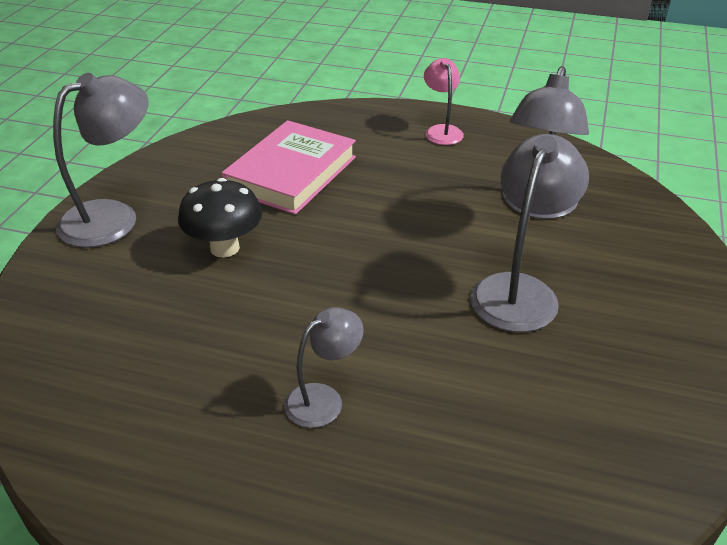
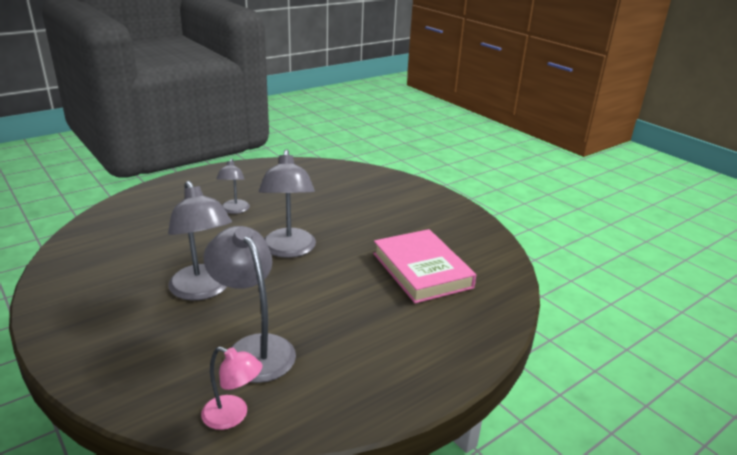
camera: 125 degrees right, 10 degrees down
(113, 217) = (436, 206): grey lamp -> grey lamp (289, 250)
(224, 248) = (369, 224): black mushroom -> none
(441, 131) = (410, 367): pink lamp -> pink lamp (233, 416)

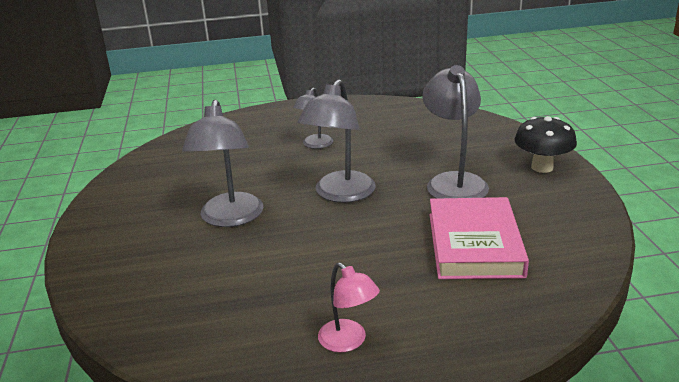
camera: 30 degrees right, 0 degrees up
(233, 416) = (172, 344): pink lamp -> pink lamp (348, 342)
(253, 349) = (236, 285): grey lamp -> grey lamp (453, 182)
(429, 202) = (542, 167): none -> black mushroom

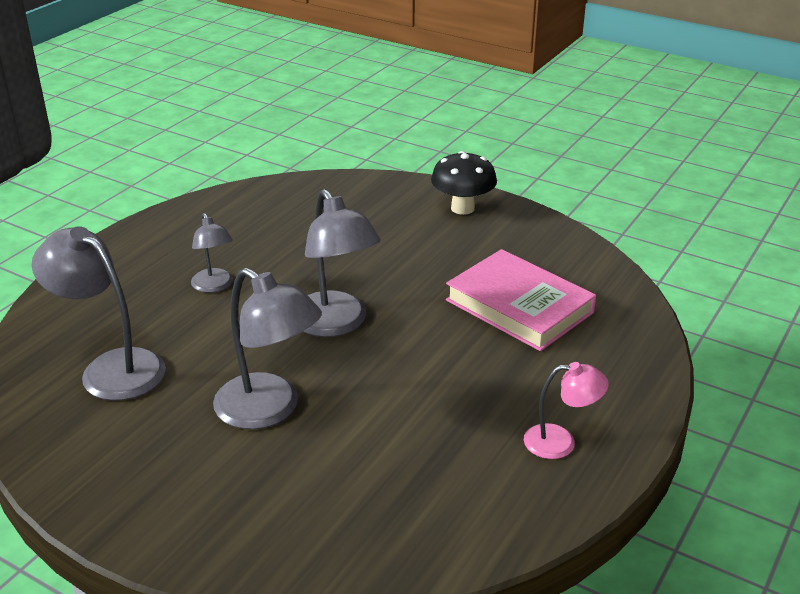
camera: 50 degrees left, 5 degrees up
(453, 182) = (415, 258): grey lamp -> grey lamp (111, 368)

